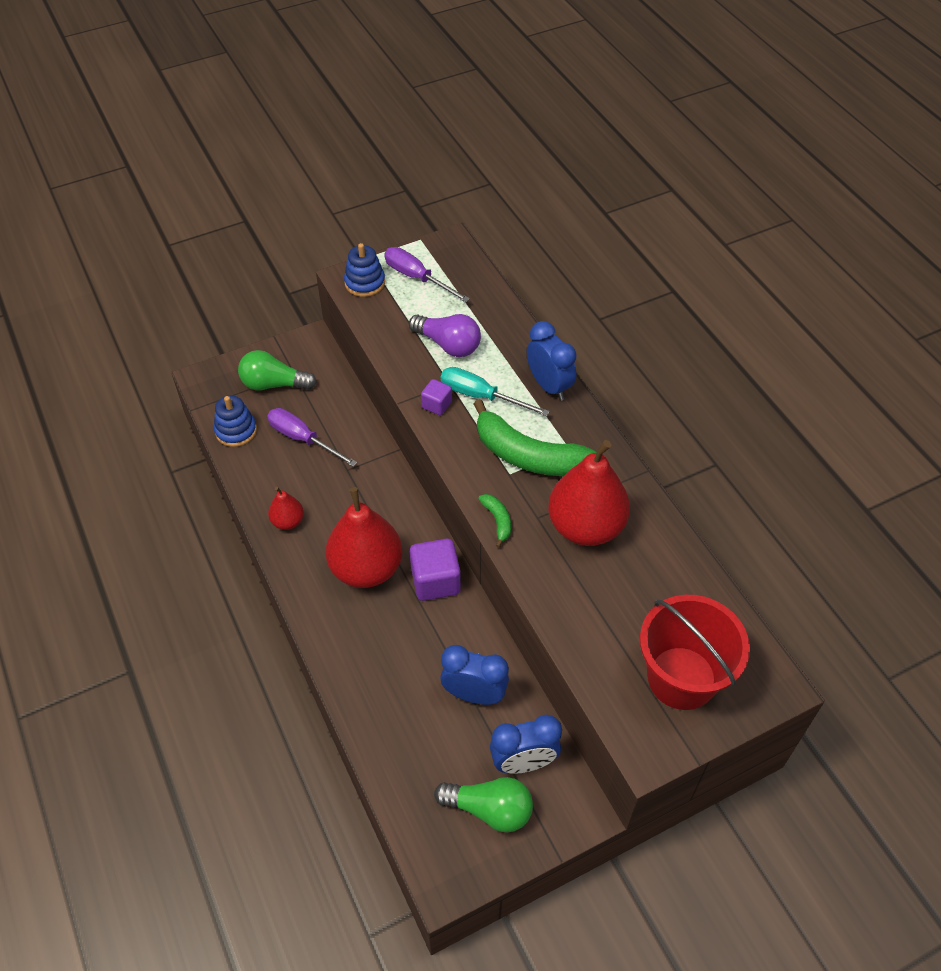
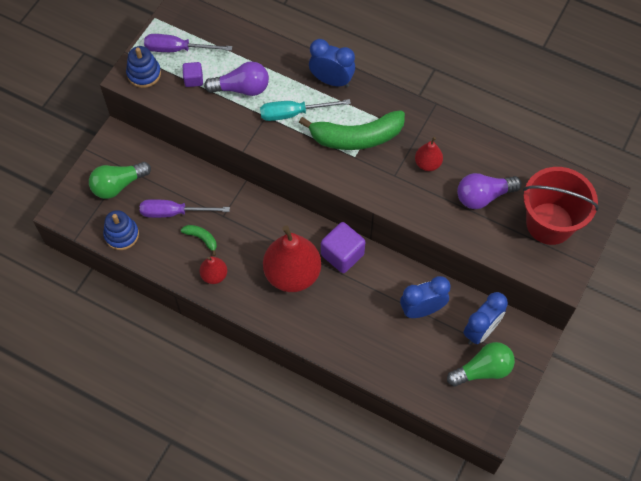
camera: 35 degrees left, 10 degrees up
(437, 405) = (270, 136): purple cube -> purple cube (193, 79)
(498, 521) = (372, 192): green banana -> green banana (202, 238)
(585, 527) = (427, 164): red pear -> red pear, size x0.48
(623, 599) = (483, 196): none -> purple light bulb

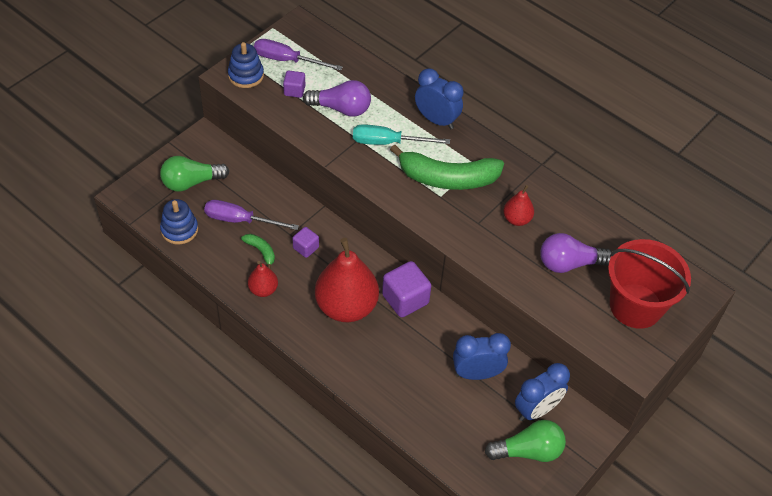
camera: 10 degrees right, 10 degrees down
(241, 226) = (306, 248): none -> purple cube

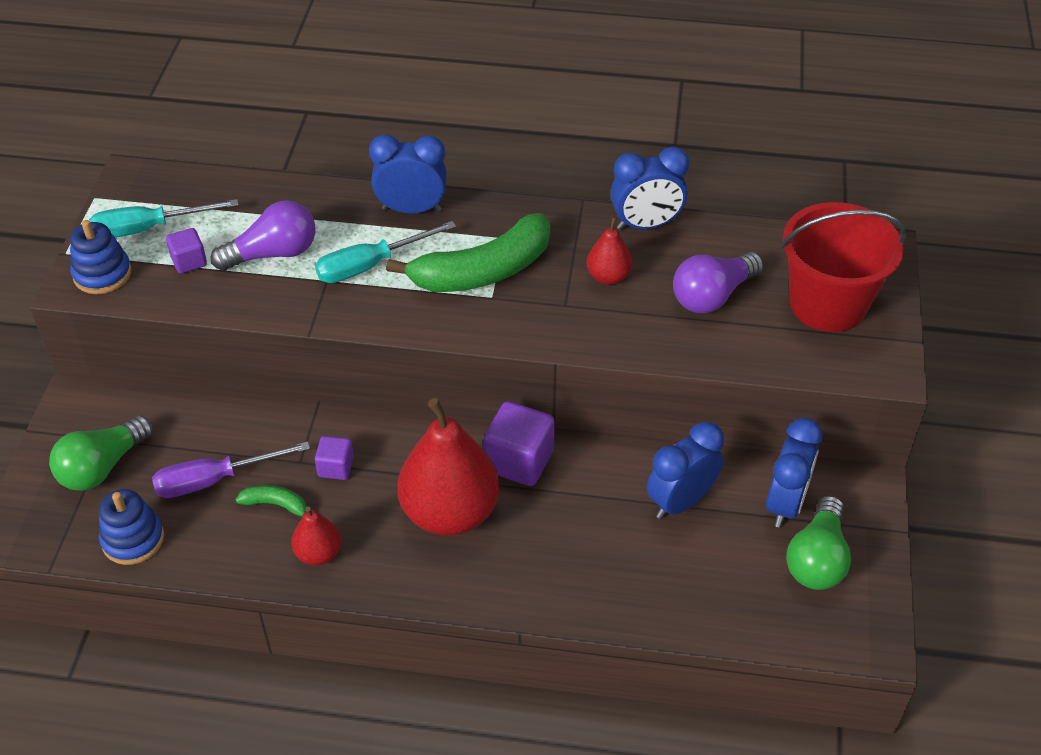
camera: 30 degrees left, 5 degrees down
(287, 60) = (148, 229): purple screwdriver -> turquoise screwdriver
(528, 451) = (817, 559): green light bulb -> green light bulb turned 150 degrees clockwise
(566, 199) = (646, 225): none -> blue clock

